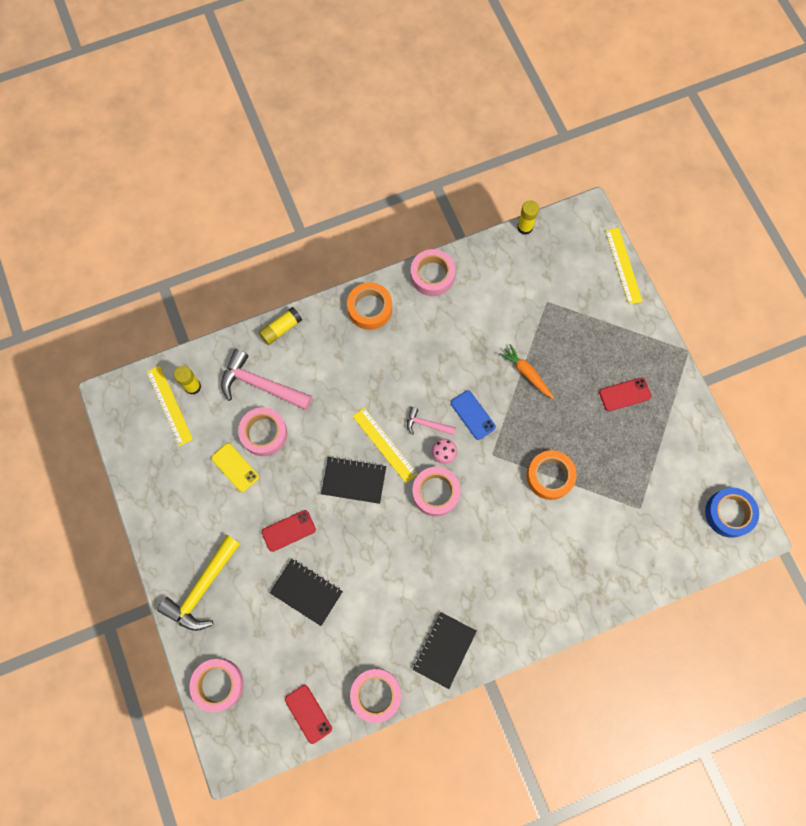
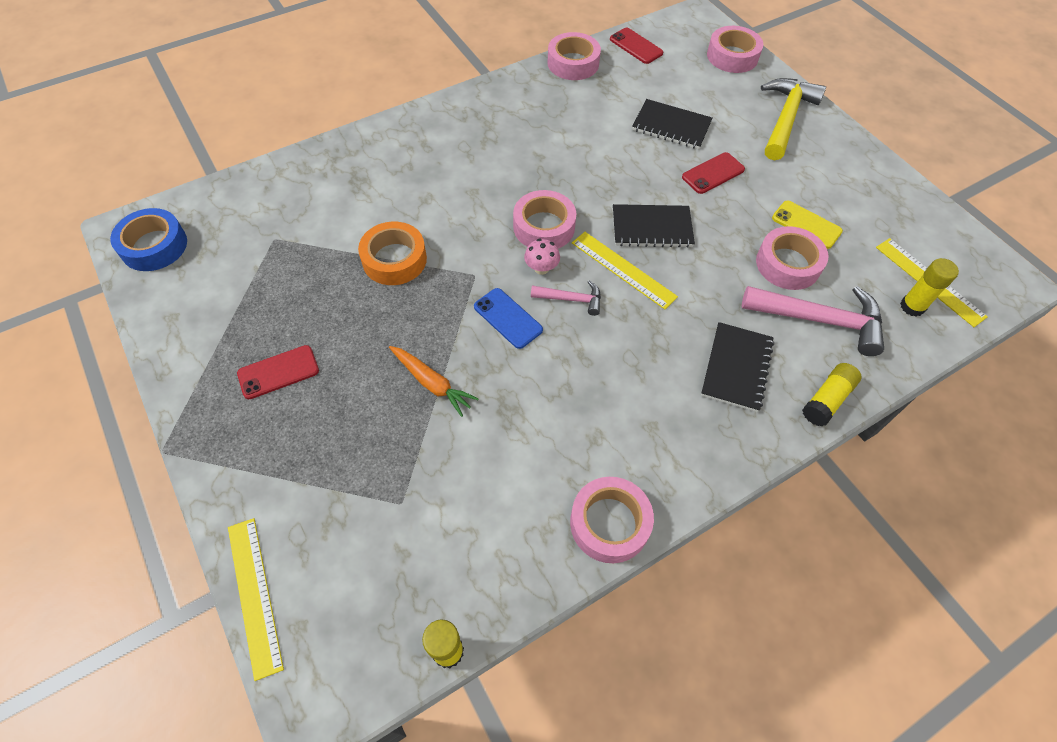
camera: 170 degrees right, 15 degrees down
(370, 308) = (700, 450): orange tape -> none
(444, 650) = (508, 98): black notebook -> black notebook (736, 368)

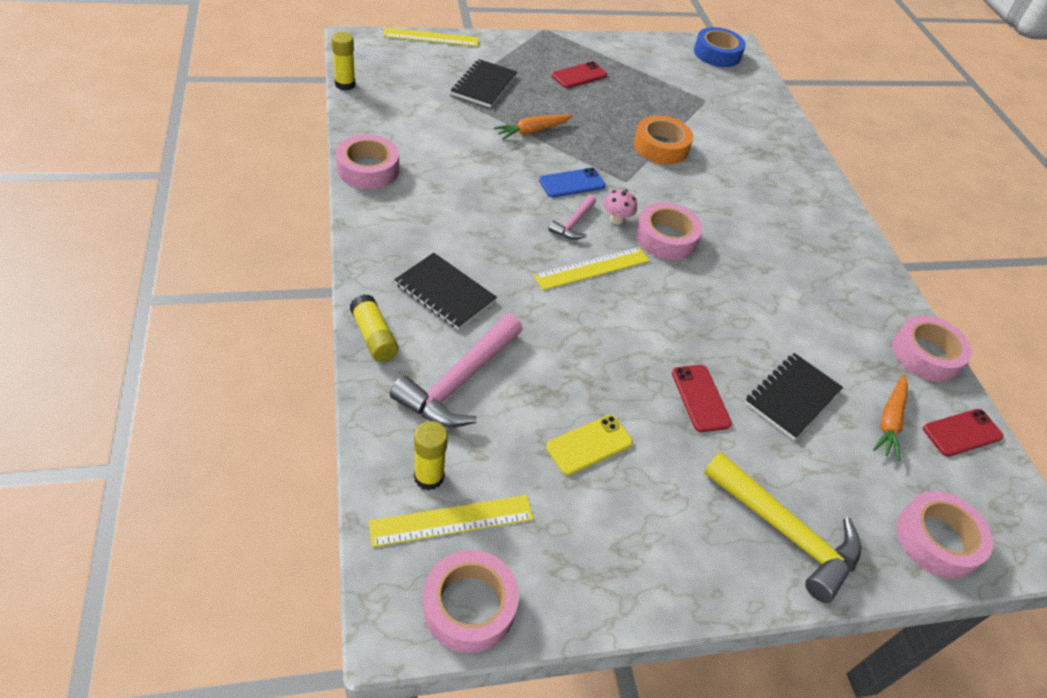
camera: 105 degrees right, 10 degrees down
(278, 372) = (579, 76): red phone -> red phone turned 60 degrees clockwise
(651, 228) = (636, 310): black notebook -> black notebook (484, 85)
(653, 78) = (889, 421): none -> orange carrot
(788, 264) = (541, 395): pink tape -> pink tape (469, 606)

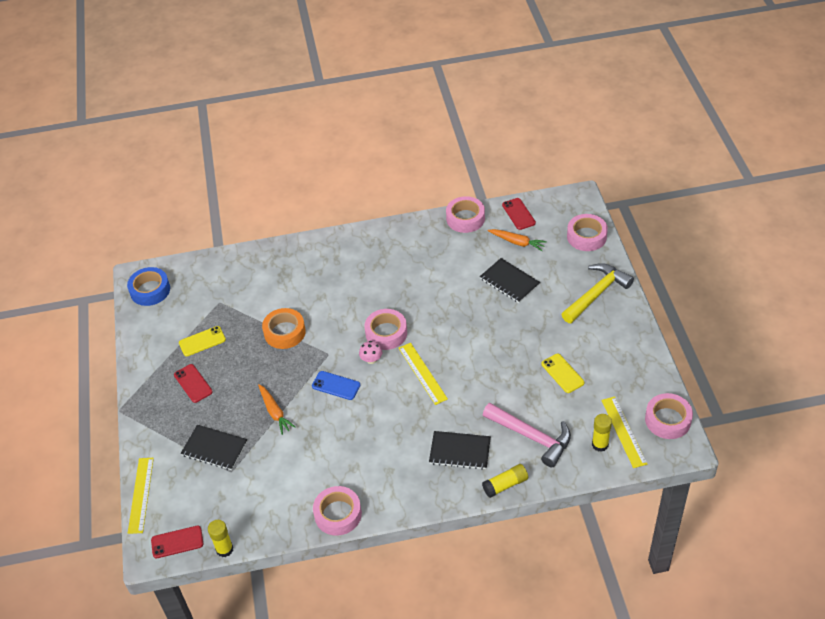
camera: 80 degrees left, 0 degrees up
(445, 293) = (460, 451): black notebook -> black notebook turned 60 degrees clockwise
(572, 183) = (336, 385): blue phone -> blue phone turned 45 degrees counterclockwise
(573, 224) = (380, 384): pink hammer -> none
(642, 85) = (202, 341): none -> yellow phone
(700, 398) = (519, 322): red phone -> red phone (177, 542)

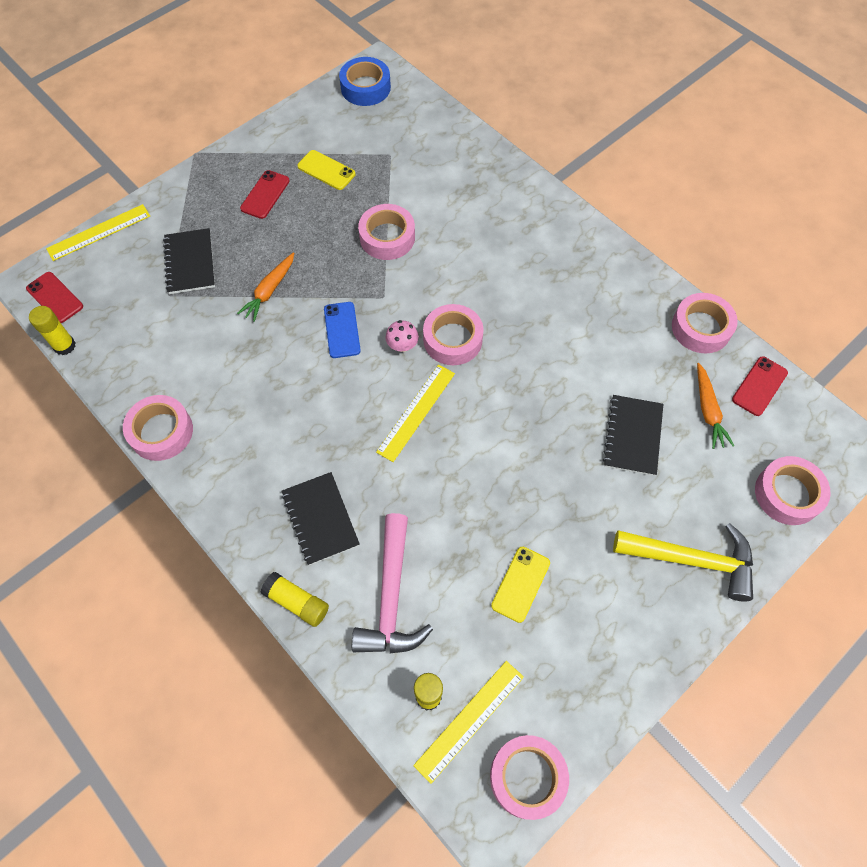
camera: 55 degrees right, 15 degrees up
(284, 332) = (387, 237): orange tape -> pink tape

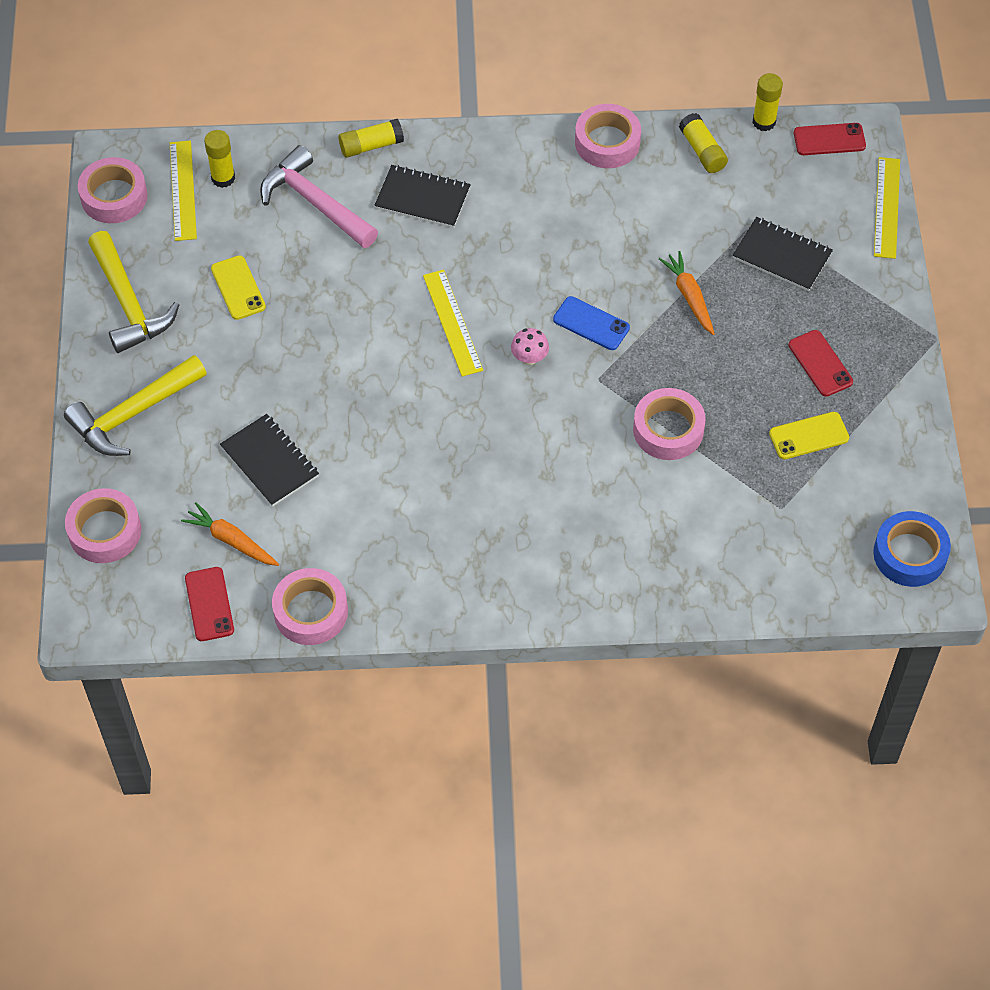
camera: 130 degrees right, 5 degrees down
(124, 365) = (702, 151): none -> yellow glue stick
(452, 339) = (498, 400): pink tape -> none
(611, 656) = (129, 304): none -> yellow hammer

